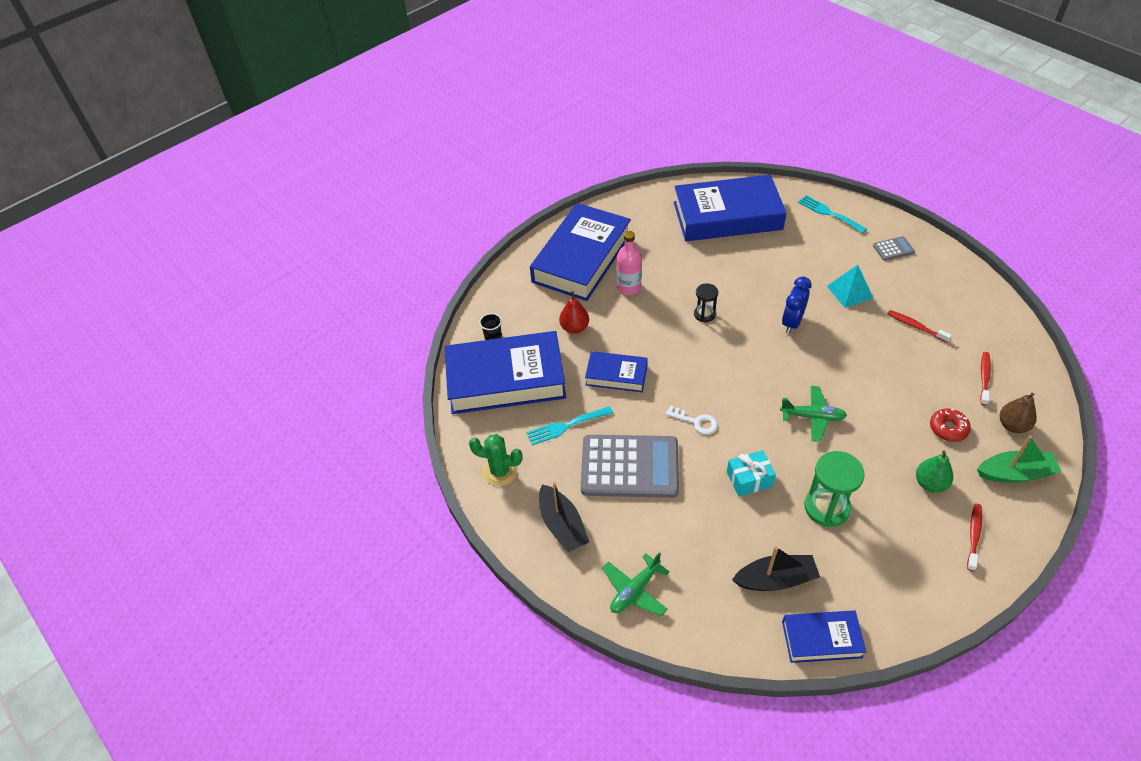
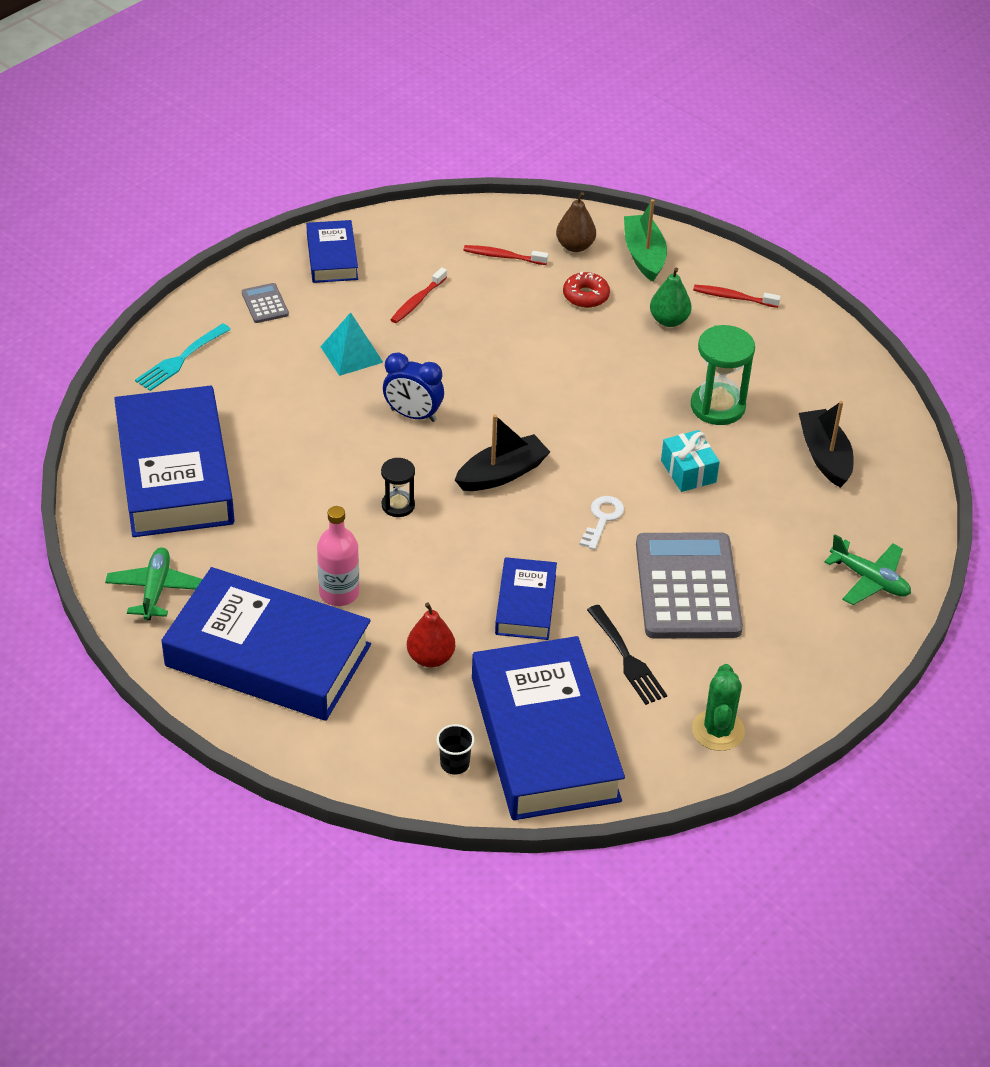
camera: 100 degrees left, 5 degrees down
(562, 525) = (793, 654): black boat -> black boat (502, 474)
(566, 426) = (627, 659): turquoise fork -> black fork
(812, 417) = (581, 408): green plane -> green plane (156, 590)
(821, 639) = (889, 424): blue book -> blue book (332, 257)

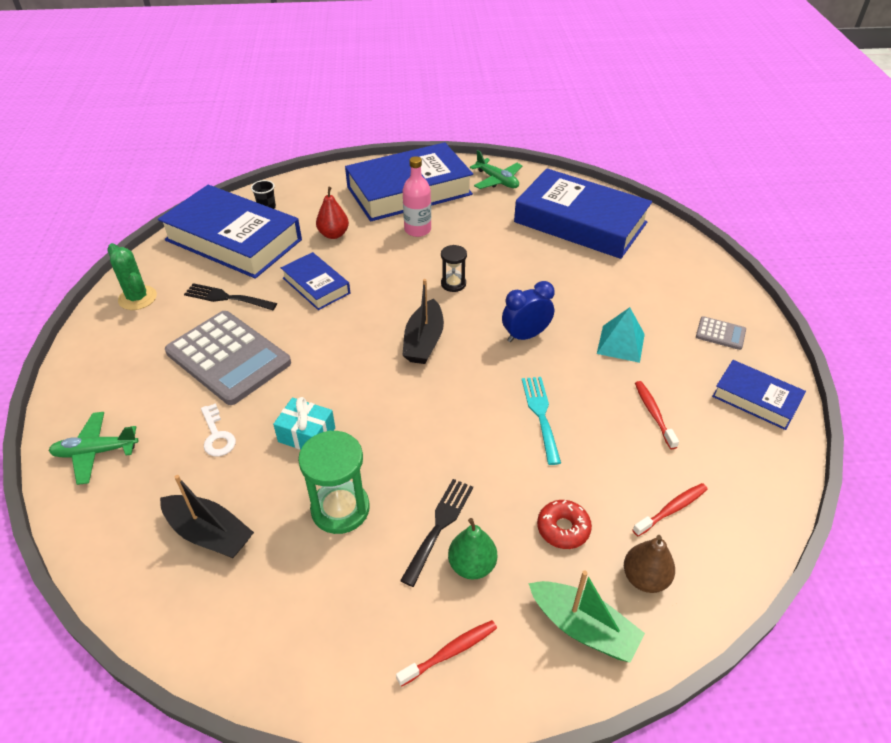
camera: 135 degrees right, 0 degrees up
(180, 360) = (688, 269): turquoise fork -> turquoise fork (541, 415)
(602, 519) = (328, 359): white key -> white key (217, 435)
(662, 351) = (439, 526): none -> black fork

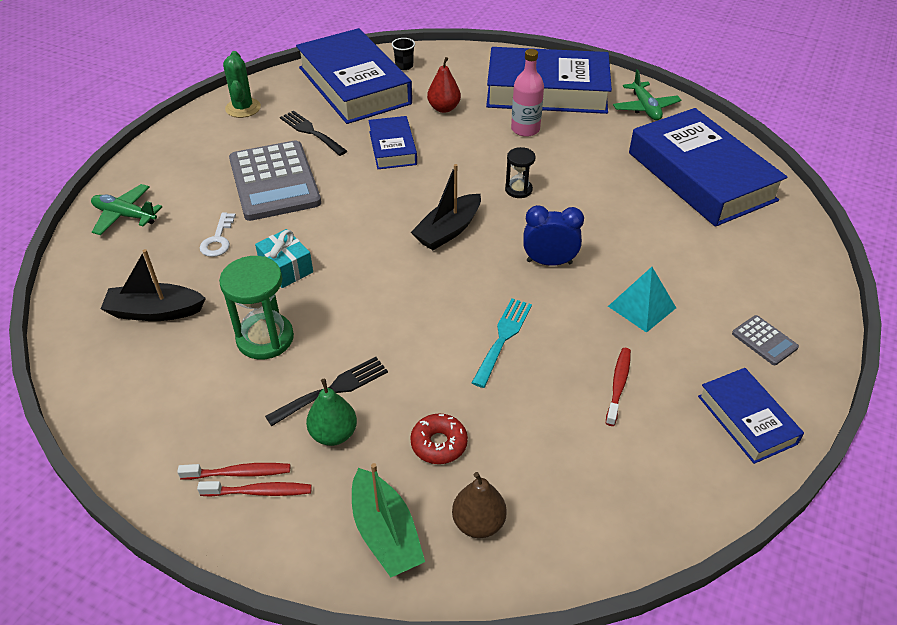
camera: 30 degrees right, 0 degrees up
(209, 534) = (155, 311): black boat -> black boat turned 120 degrees clockwise
(672, 509) = (559, 478): red toothbrush -> red toothbrush (239, 473)

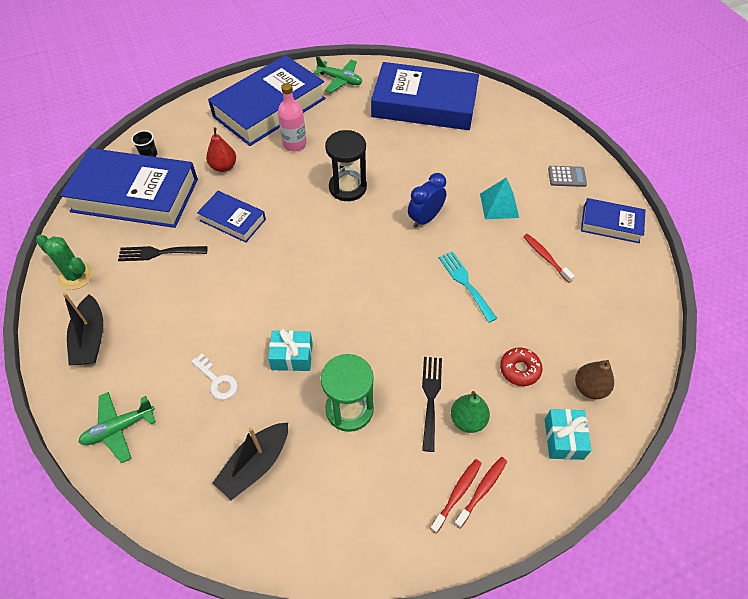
camera: 50 degrees left, 10 degrees up
(274, 181) = (190, 308): grey calculator -> none
(385, 533) = (563, 439): green boat -> turquoise gift
(448, 230) = (347, 246): black boat -> black boat (91, 338)
(518, 190) = (347, 187): black hourglass -> black hourglass, size x1.74

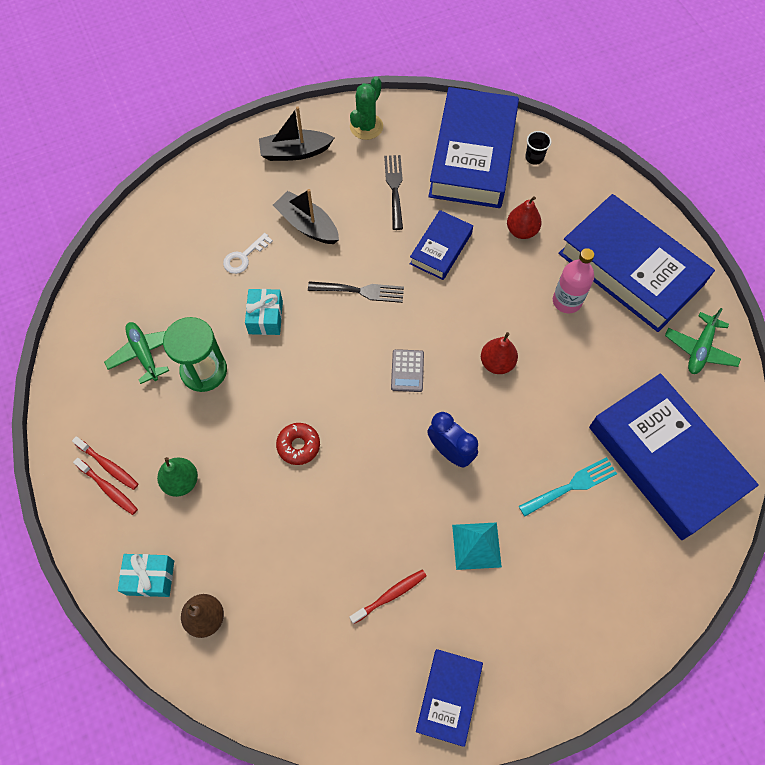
camera: 90 degrees right, 10 degrees up
(119, 428) = (203, 190): green plane -> green plane (144, 354)
(255, 465) = (158, 295): black boat -> black boat (307, 225)
(347, 187) = (497, 363): black hourglass -> red pear
(424, 104) = (665, 460): blue book -> blue book turned 45 degrees counterclockwise
(430, 398) = (209, 446): black fork -> black fork (360, 291)
(465, 283) = (352, 492): turquoise fork -> turquoise fork (571, 486)
(519, 369) = (234, 542): red donut -> red donut (298, 445)
(567, 177) = (536, 649): grey calculator -> grey calculator (407, 371)

